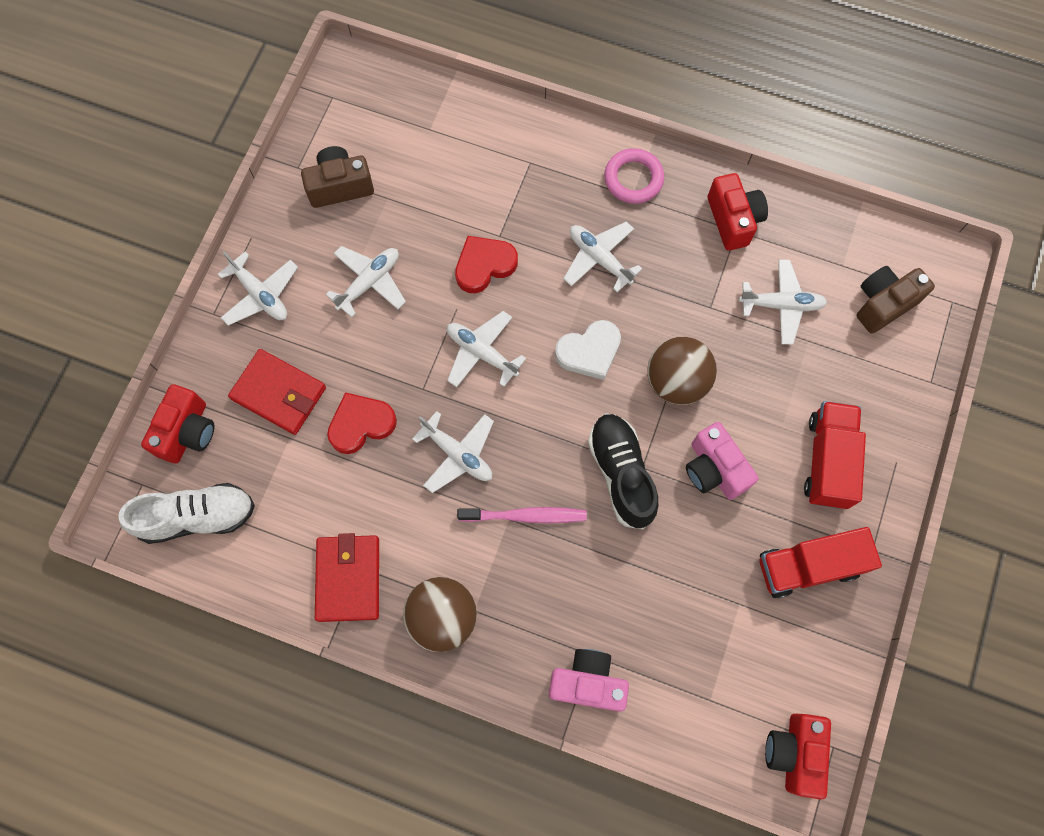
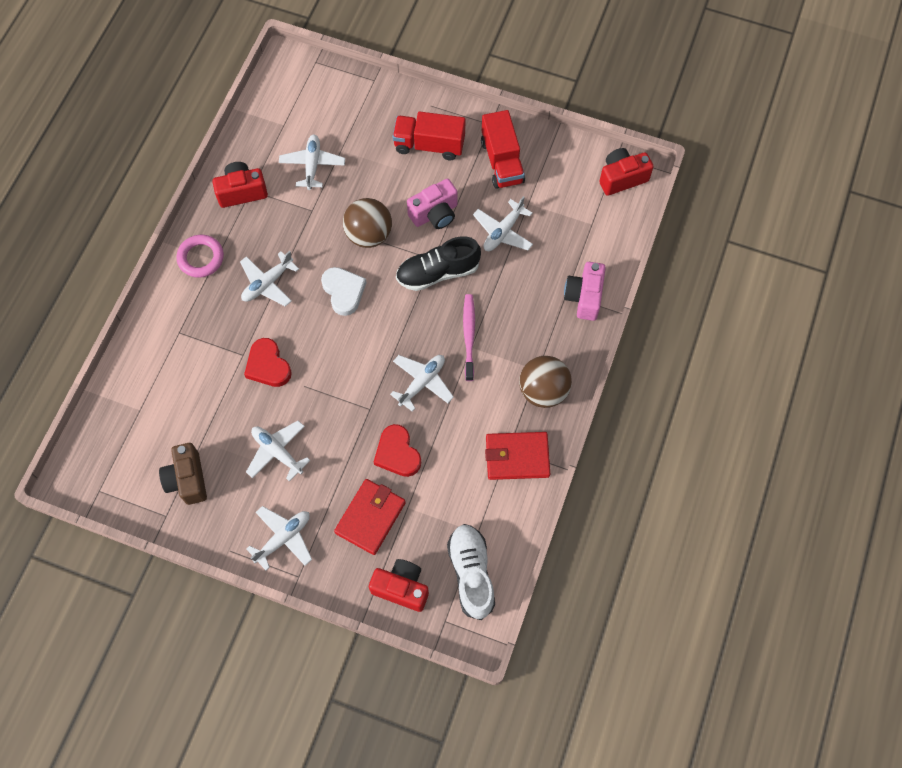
camera: 90 degrees left, 5 degrees down
(481, 353) = (341, 367): white plane -> white plane (503, 232)
(794, 752) = (622, 178): red camera -> red camera turned 150 degrees clockwise
(883, 304) = (315, 103): brown camera -> none

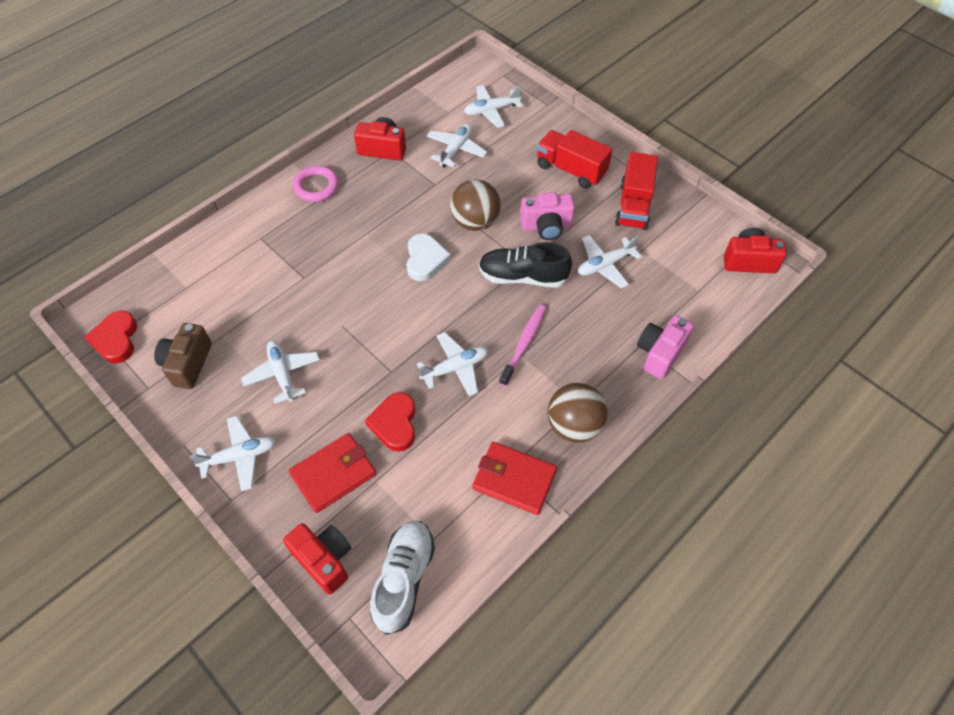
camera: 25 degrees right, 10 degrees down
(267, 283) = (361, 228): white plane -> white plane (491, 111)
(268, 365) = (320, 295): red heart -> red heart (116, 339)

